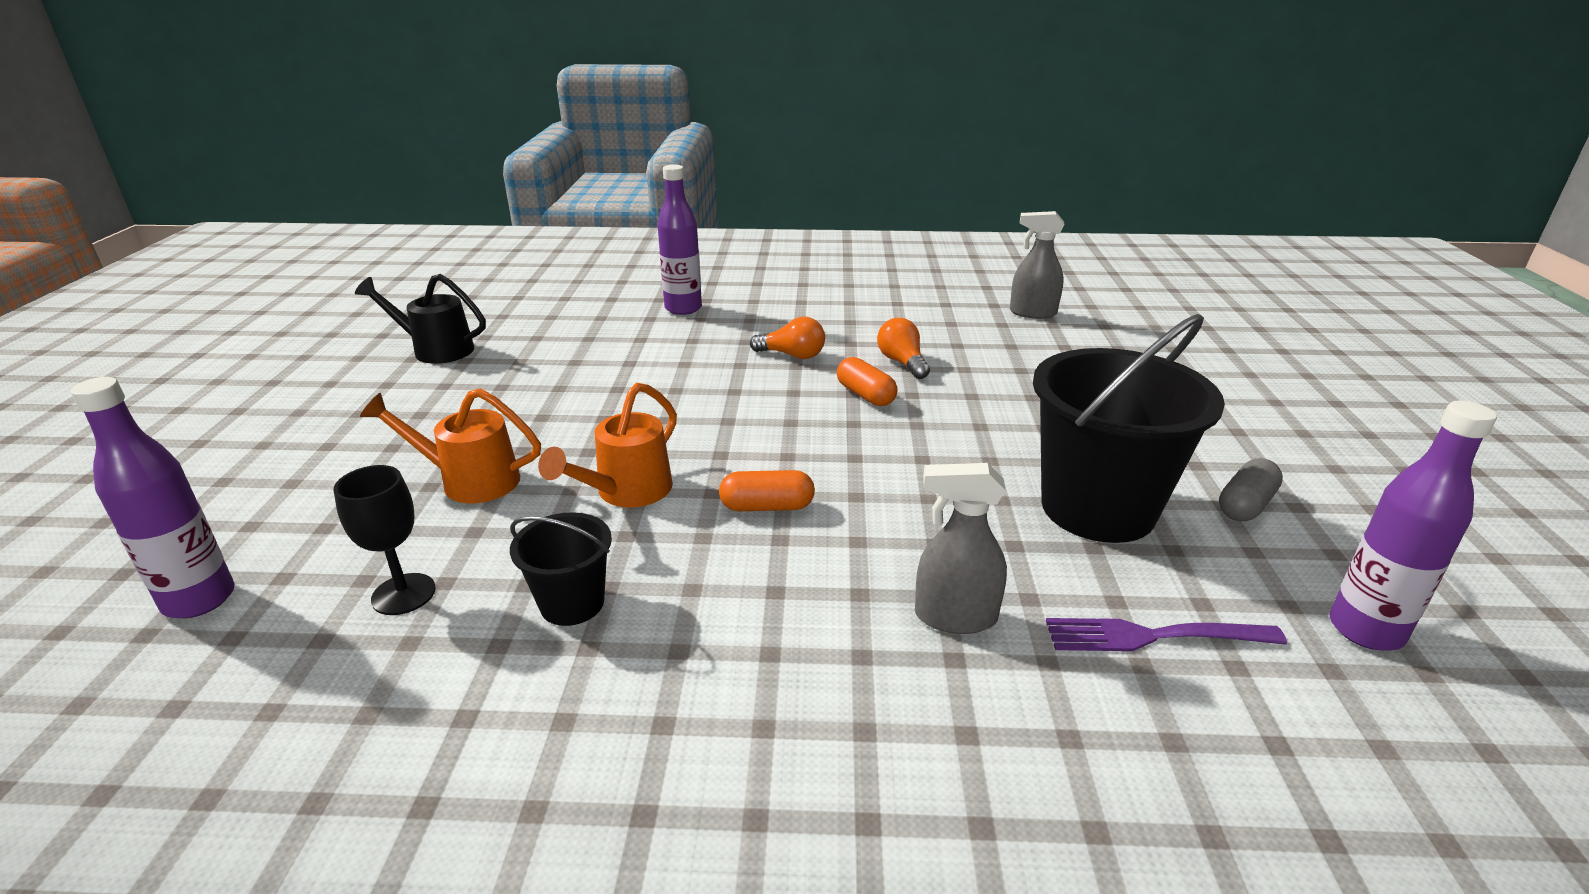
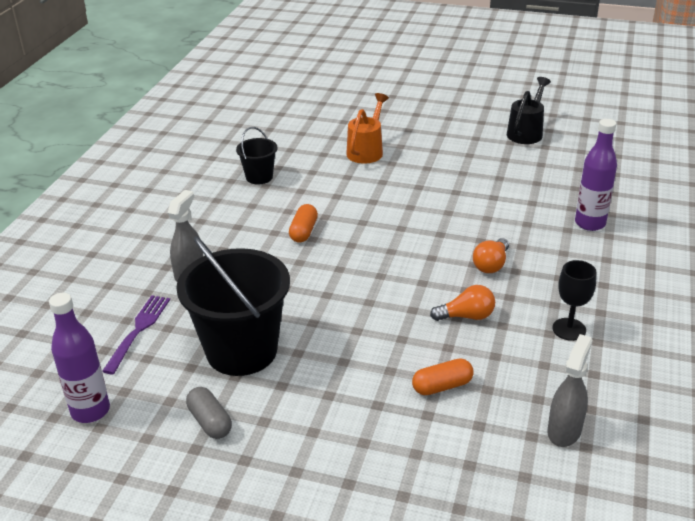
camera: 105 degrees right, 5 degrees up
(199, 600) = (306, 105): purple bottle -> none
(403, 594) = (287, 142): black goblet -> black goblet (569, 329)
(626, 492) = (337, 191): orange watering can -> none
(865, 395) = (417, 288): orange capsule -> orange capsule (442, 386)

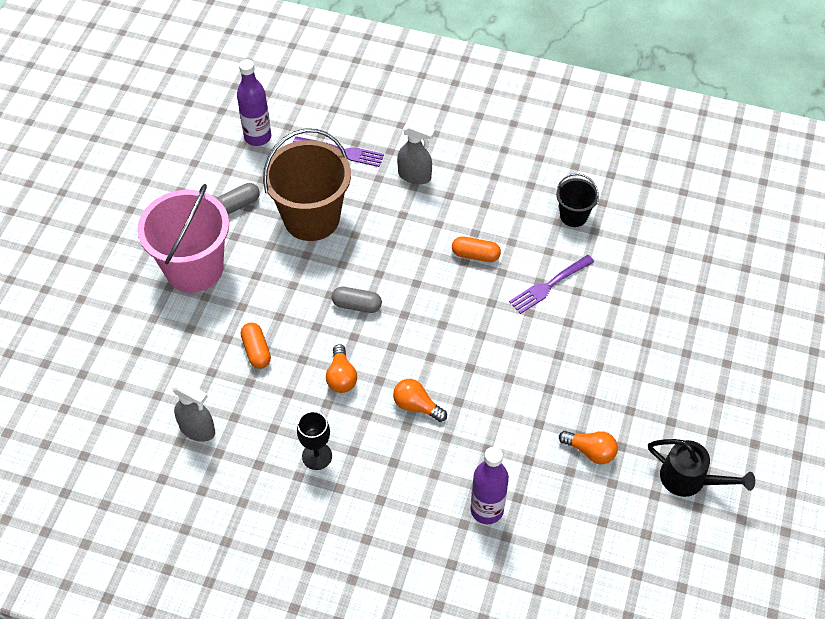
camera: 90 degrees right, 20 degrees up
(241, 351) = (311, 218): black bucket -> brown bucket
(317, 458) = (194, 268): none -> pink bucket
(341, 190) = (549, 285): none -> purple fork
(367, 151) = (633, 310): orange watering can -> none
(370, 309) = (357, 305): none -> grey capsule
(514, 173) = (590, 451): none -> orange light bulb

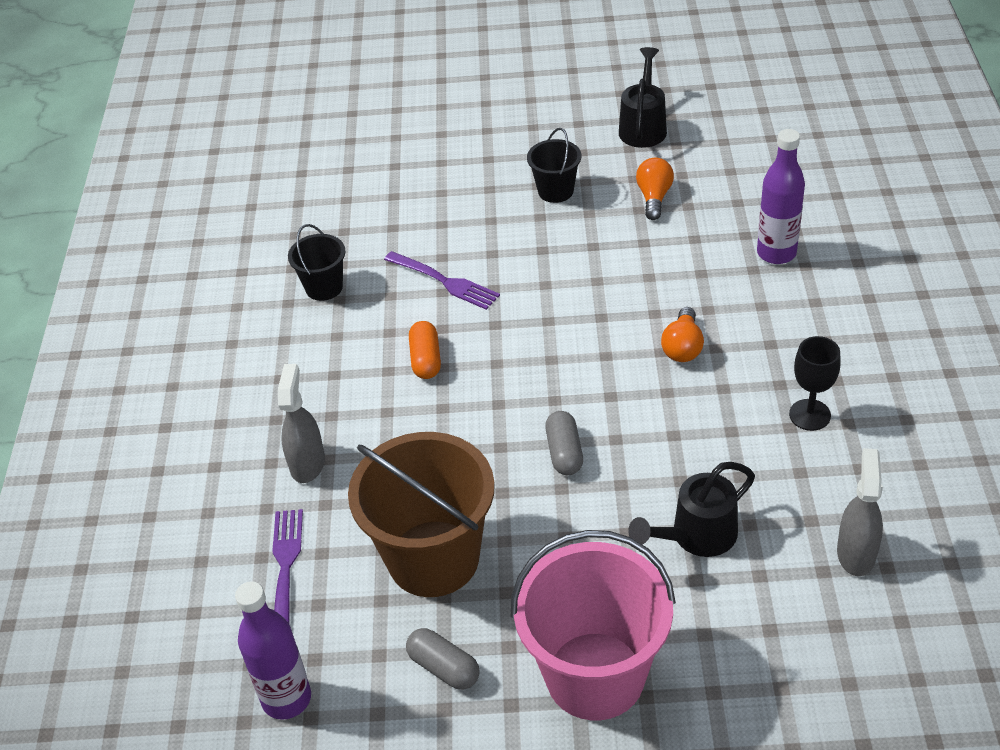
camera: 105 degrees left, 10 degrees down
(256, 351) = (696, 536): orange capsule -> black watering can
(341, 377) = (684, 430): orange light bulb -> none
(626, 386) = (555, 191): none -> black bucket

